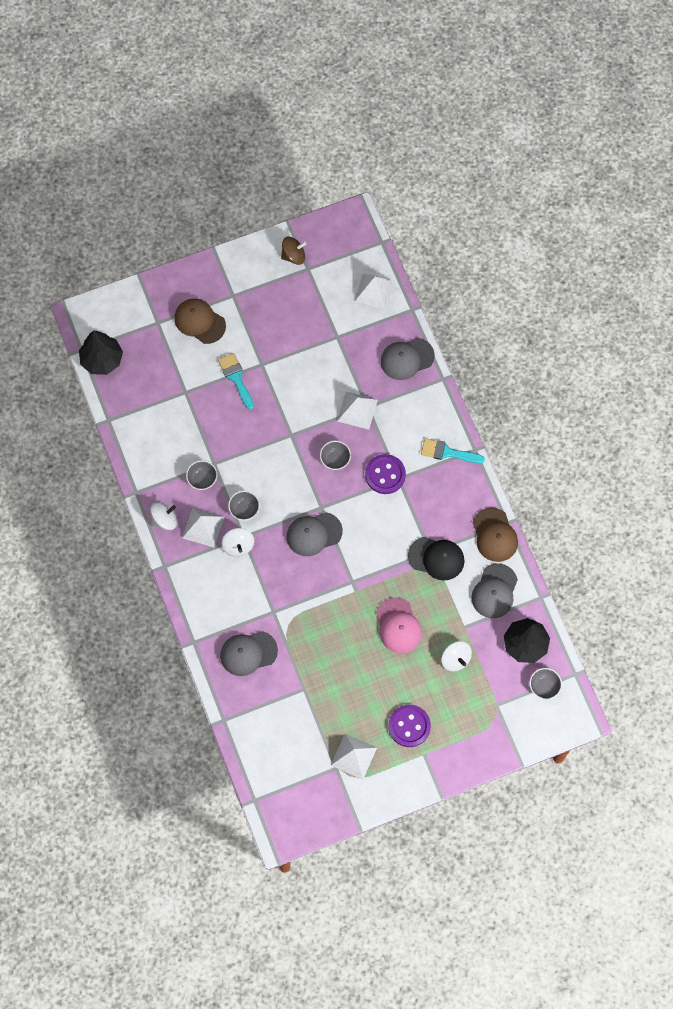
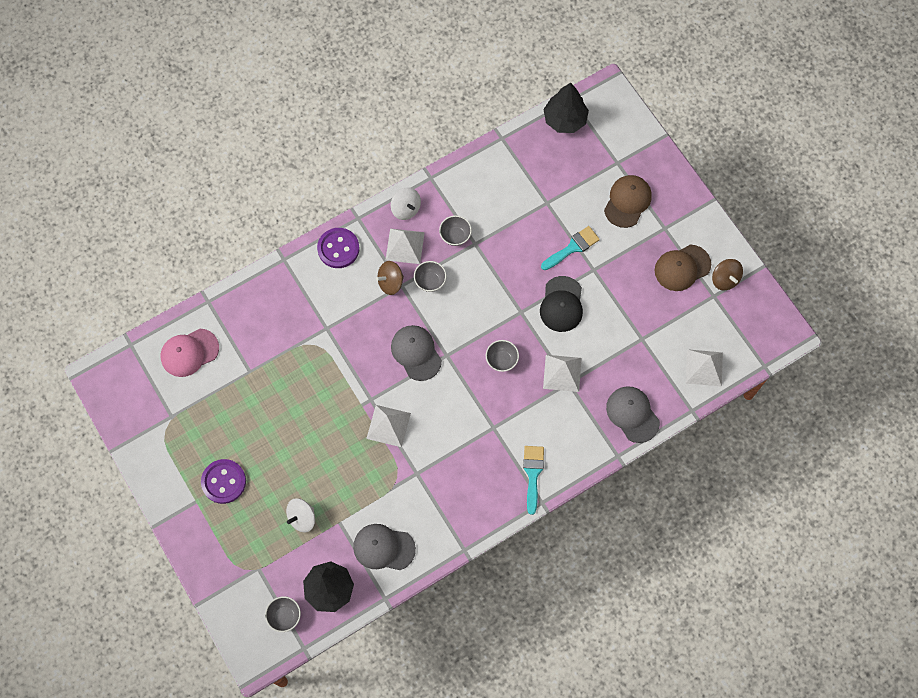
camera: 80 degrees right, 0 degrees up
(238, 546) = (390, 282): white spinning top -> brown spinning top
(248, 653) = (279, 312): grey cap -> none
(354, 756) = (185, 432): white pyramid -> white pyramid (388, 426)
(385, 475) = (495, 413): purple button -> purple button (338, 249)
(398, 625) = (330, 453): pink cap -> pink cap (189, 352)
(436, 558) = (410, 481): black cap -> black cap (561, 304)
(494, 535) = (447, 538): brown cap -> brown cap (682, 268)

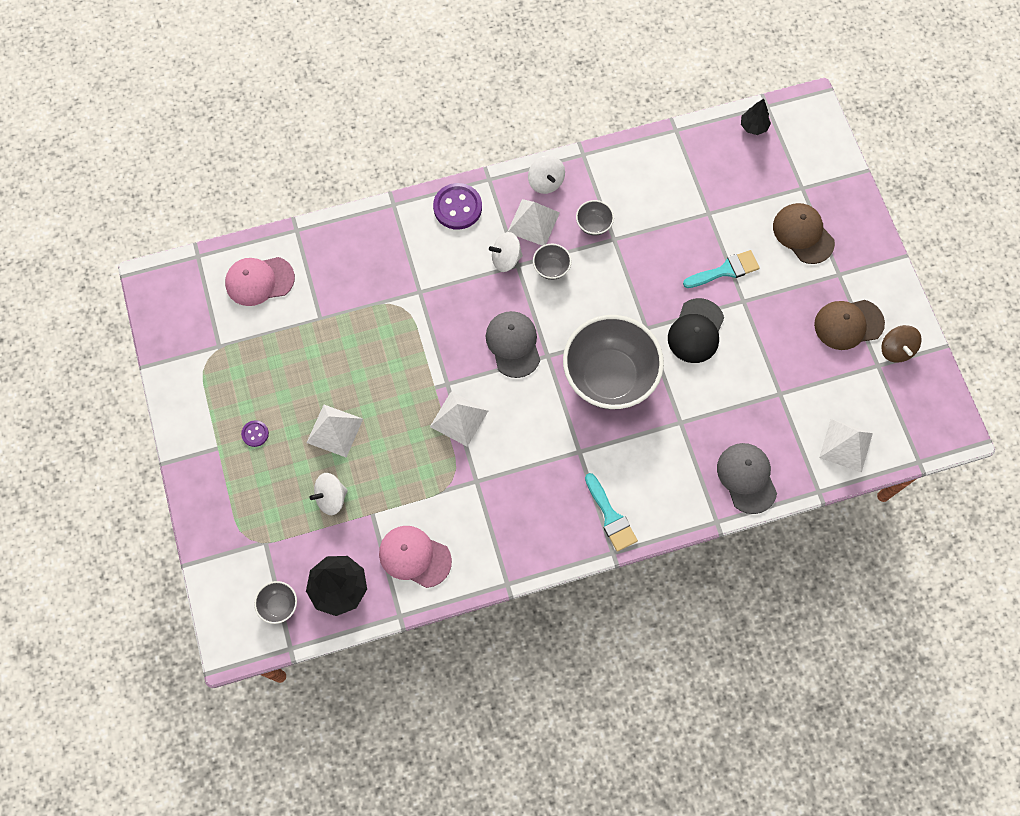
camera: 15 degrees right, 0 degrees up
(223, 482) = (255, 434): purple button -> purple button, size x0.51
(383, 547) = (414, 556): grey cap -> pink cap
(390, 282) = (506, 259): brown spinning top -> white spinning top
(501, 360) = (609, 377): grey bowl -> grey bowl, size x2.47
(533, 474) = (611, 517): turquoise brush -> turquoise brush turned 135 degrees clockwise
(562, 373) = (676, 409): white pyramid -> white pyramid (335, 430)
(565, 120) = (753, 126): black tree -> black tree, size x0.57
(627, 201) = (803, 234): brown cap -> brown cap turned 75 degrees counterclockwise

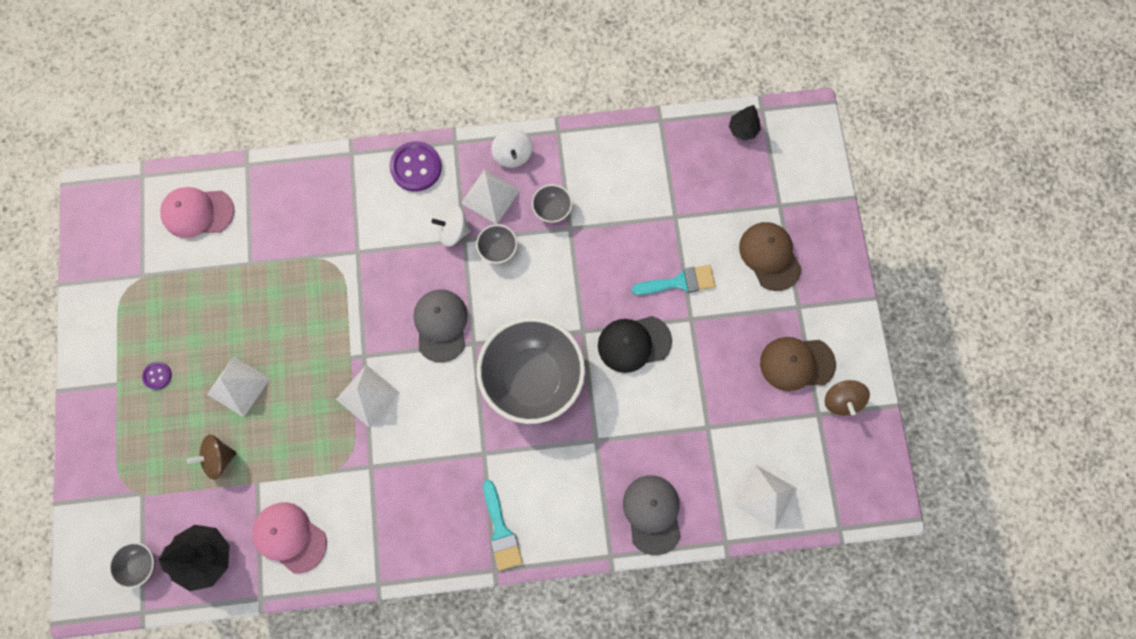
camera: 10 degrees right, 5 degrees up
(331, 498) = (219, 458): white spinning top -> brown spinning top
(696, 331) = (634, 343): black cap -> black cap turned 45 degrees clockwise

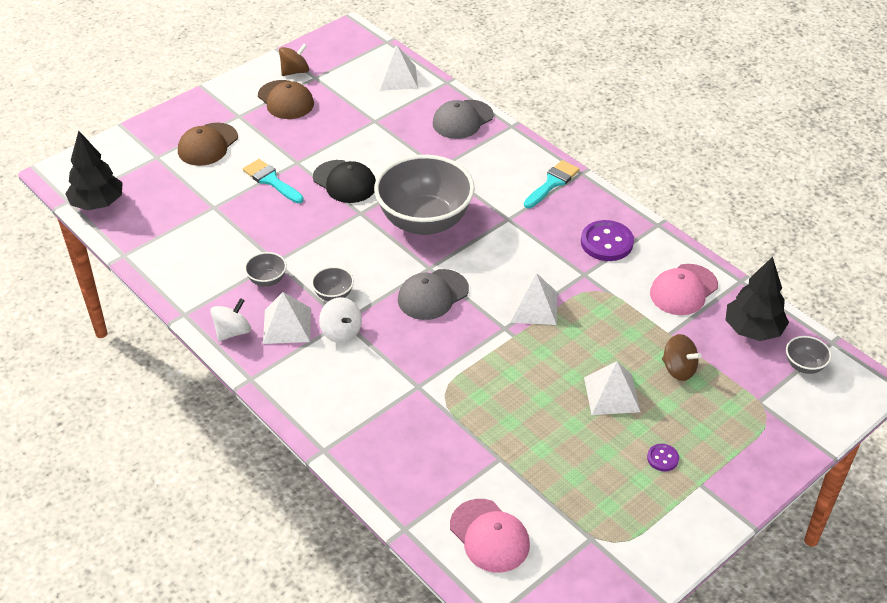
camera: 125 degrees left, 30 degrees down
(289, 537) = (683, 290): pink cap -> pink cap turned 45 degrees clockwise
(416, 167) = (299, 392): purple button -> purple button (606, 242)
(742, 129) = (98, 204): black tree -> black tree, size x1.76

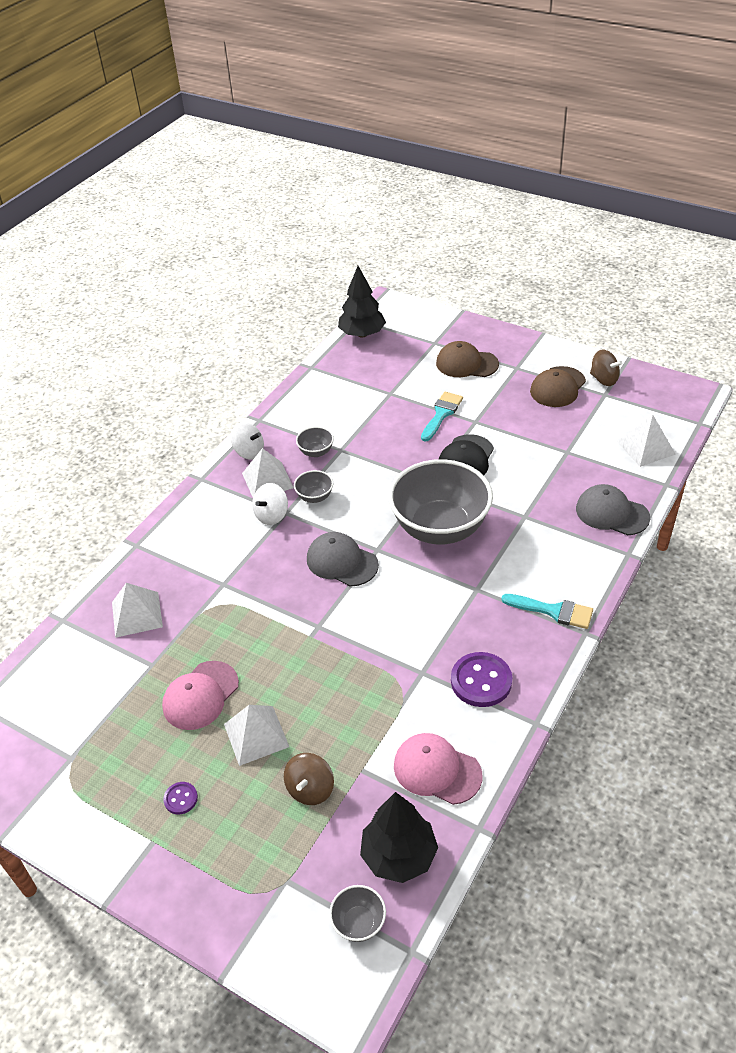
camera: 75 degrees right, 0 degrees up
(489, 536) = (63, 680): pink cap -> pink cap (200, 695)
(534, 307) = (356, 642): white pyramid -> white pyramid (137, 614)

